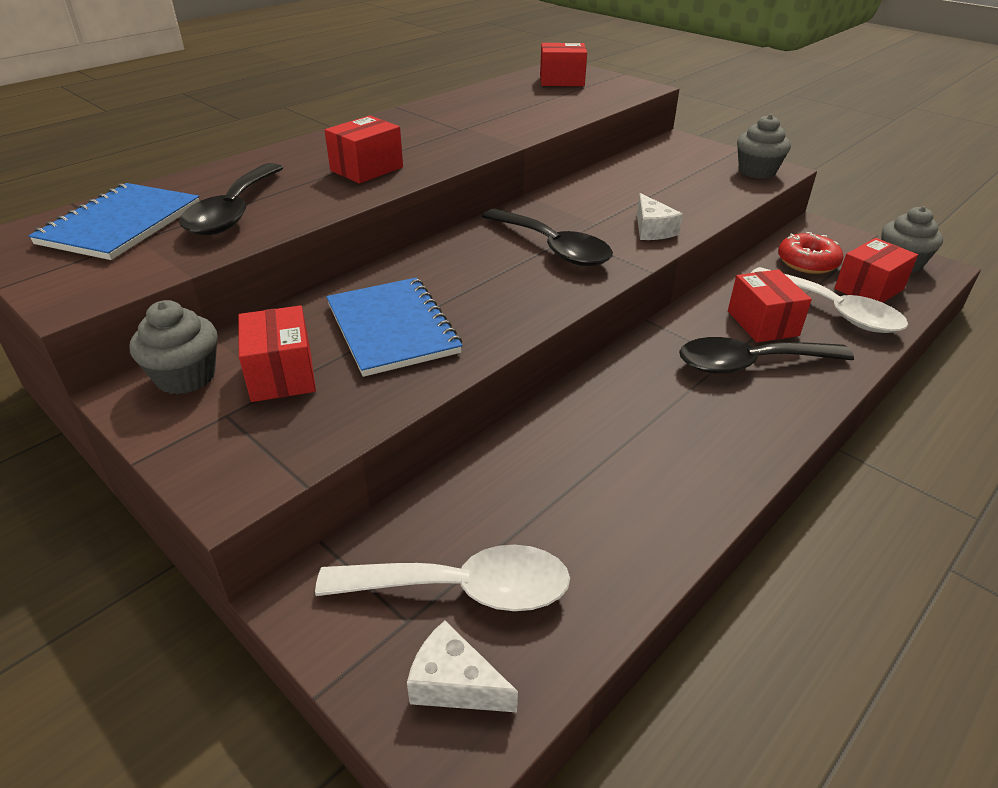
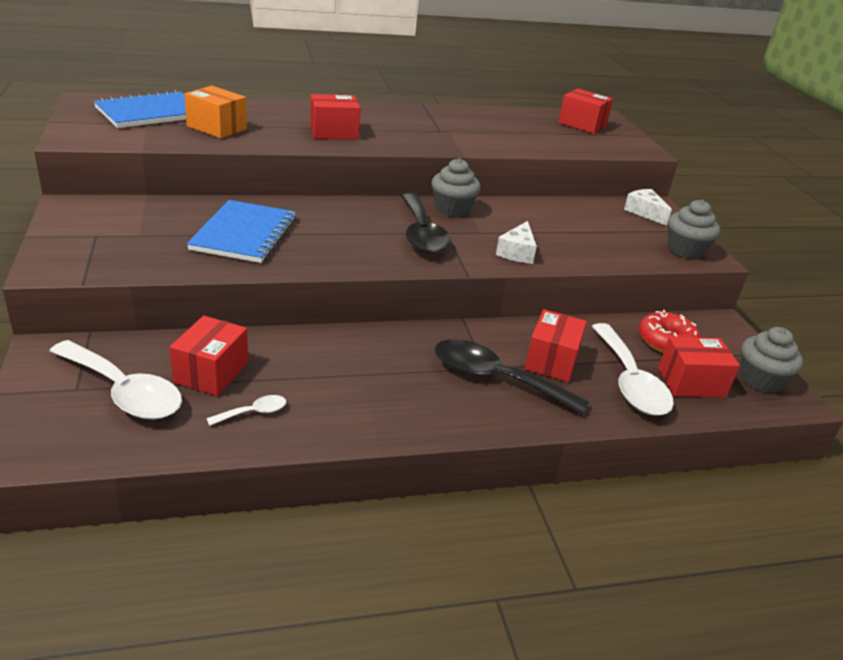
camera: 30 degrees right, 5 degrees down
(186, 377) = (104, 209): grey cupcake -> grey cupcake (452, 209)
(233, 212) = (217, 128): black spoon -> orange box
(281, 374) = (150, 230): red box -> red box (211, 372)
(454, 683) = (57, 428): white cheese -> white cheese (644, 212)
(617, 525) = (253, 412): none -> white spoon

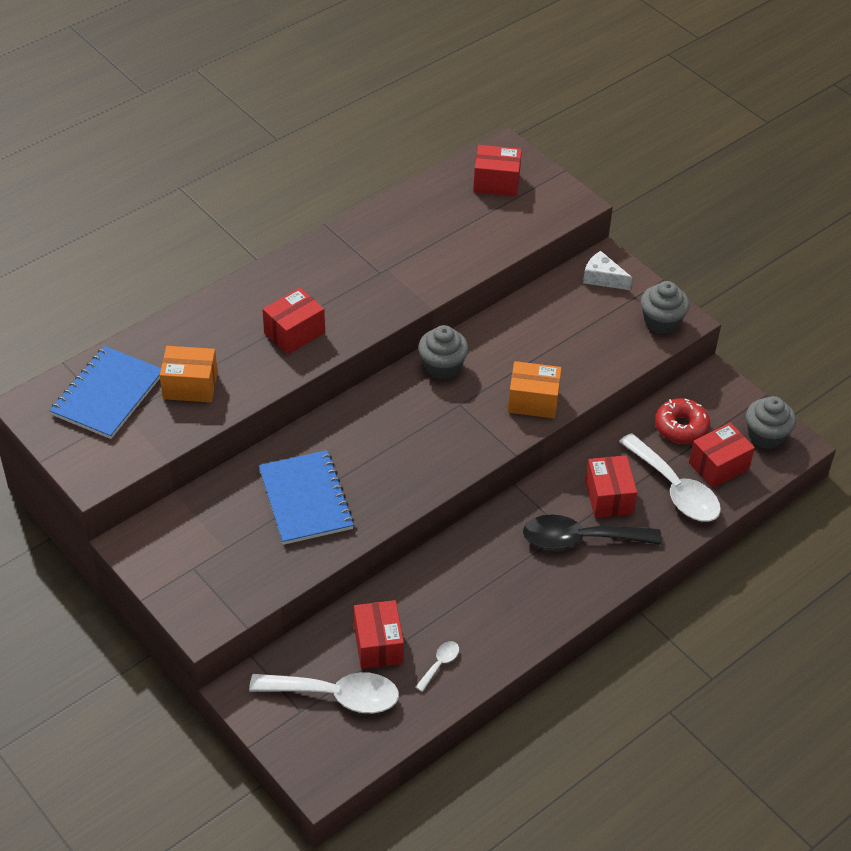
camera: 25 degrees left, 15 degrees up
(422, 234) = (443, 418): black spoon -> none
(517, 252) = (533, 401): white cheese -> orange box

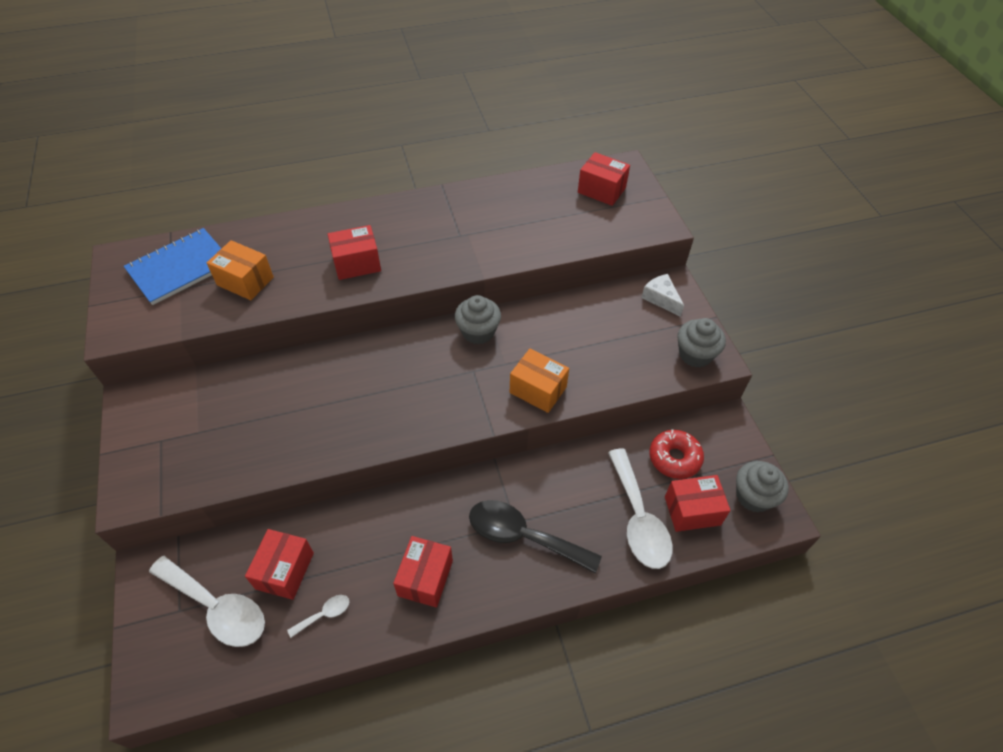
camera: 25 degrees right, 5 degrees up
(305, 499) = (290, 411): blue notebook -> none
(609, 497) = (572, 503): red box -> red box (425, 578)

